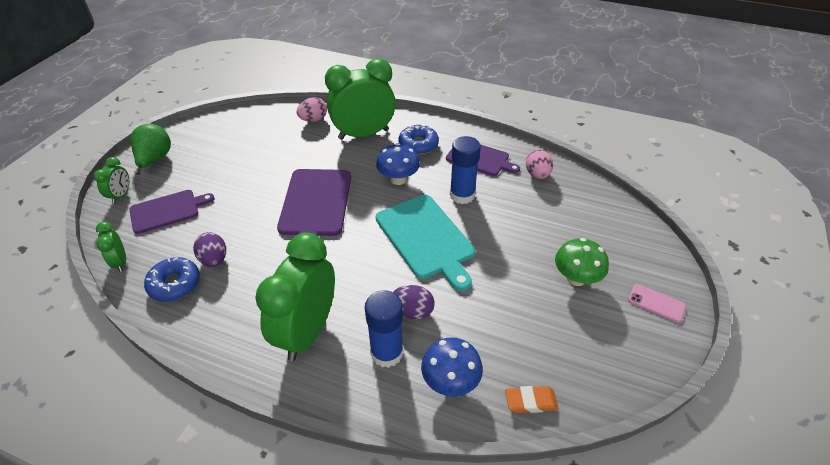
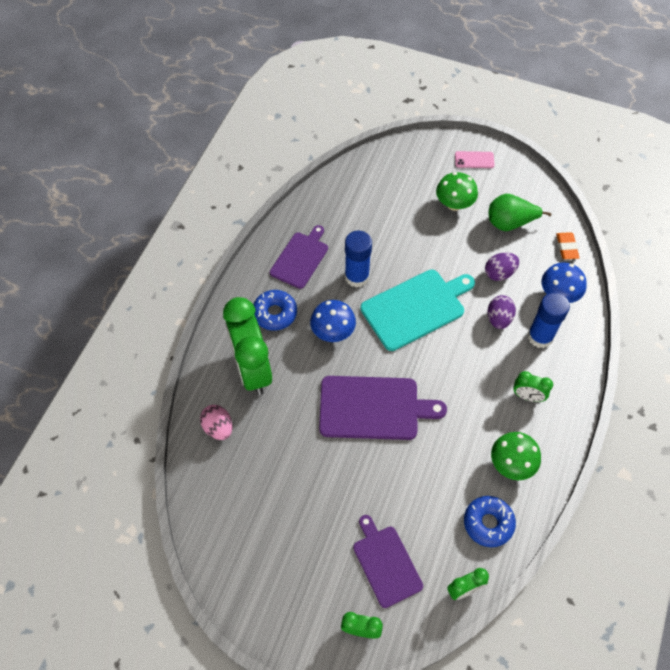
camera: 90 degrees left, 15 degrees up
(155, 160) = (293, 609): green pear -> green pear (509, 223)
(214, 260) = (454, 493): purple egg -> purple egg (499, 273)
(230, 309) = (511, 464): none -> green mushroom
(307, 331) = (527, 396): green clock -> green clock, size x0.45
(537, 174) = (326, 213): pink egg -> none
(656, 303) = (474, 160): pink phone -> pink phone turned 60 degrees clockwise

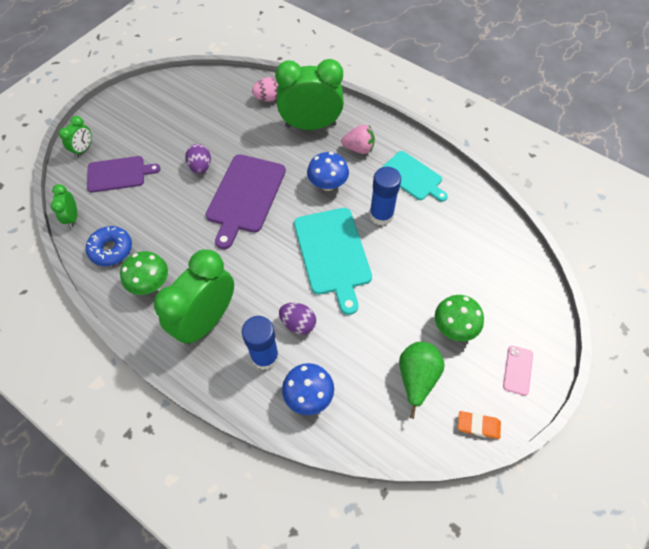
camera: 105 degrees right, 0 degrees up
(275, 313) = (359, 148): blue donut -> pink strawberry
(300, 258) = (412, 177): purple cutting board -> turquoise cutting board
(499, 273) = (352, 343): purple egg -> purple egg (200, 167)
(527, 396) = (206, 320): green clock -> green clock, size x2.20
(566, 247) = (368, 430): orange eraser -> orange eraser (478, 425)

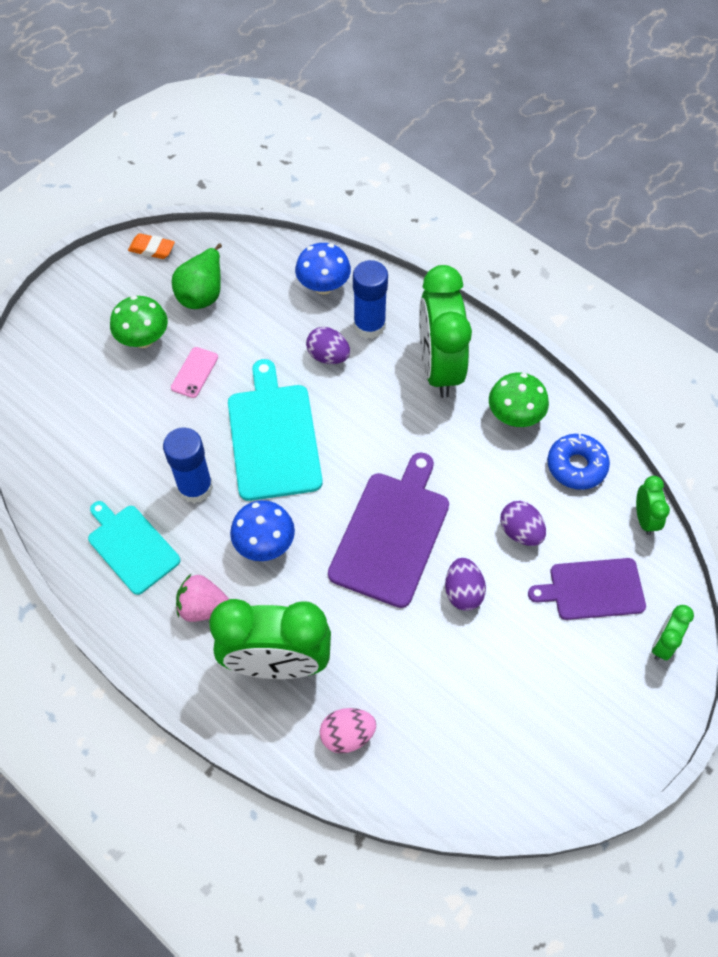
camera: 175 degrees left, 0 degrees up
(159, 203) = (520, 532): none -> purple egg
(206, 320) = (439, 368): green clock -> green clock turned 135 degrees clockwise
(518, 370) = (89, 292): pink phone -> pink phone (194, 372)

